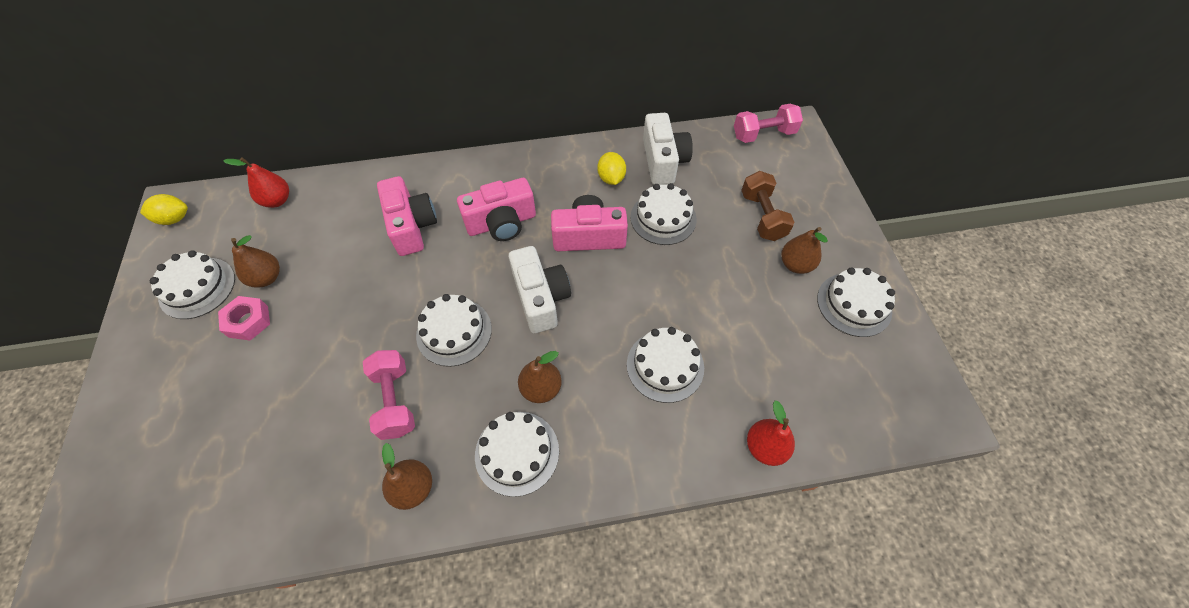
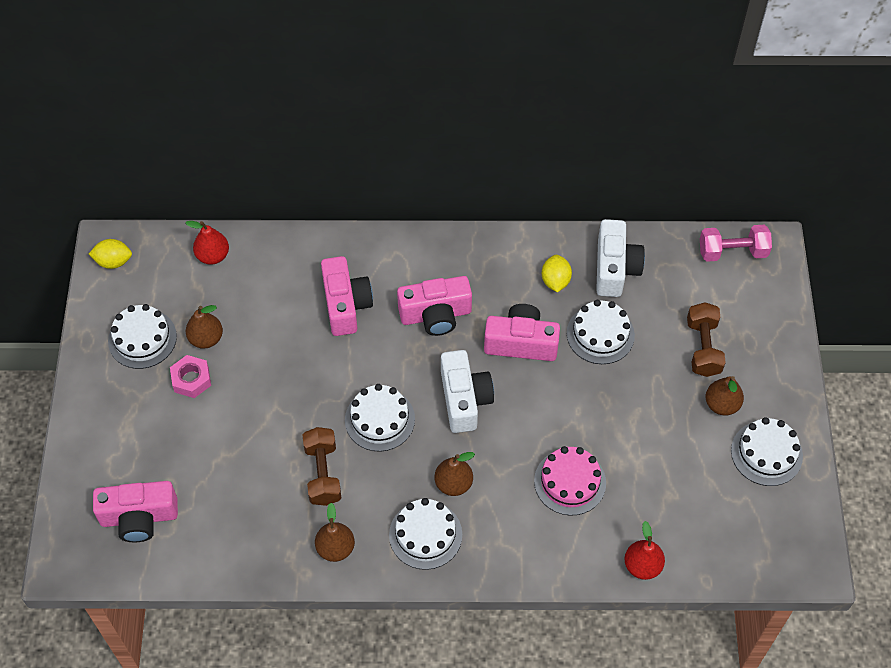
camera: 10 degrees right, 0 degrees up
(174, 490) = (139, 517): none -> pink camera
(395, 401) = (323, 473): pink dumbbell -> brown dumbbell
(665, 365) = (570, 482): white cake -> pink cake

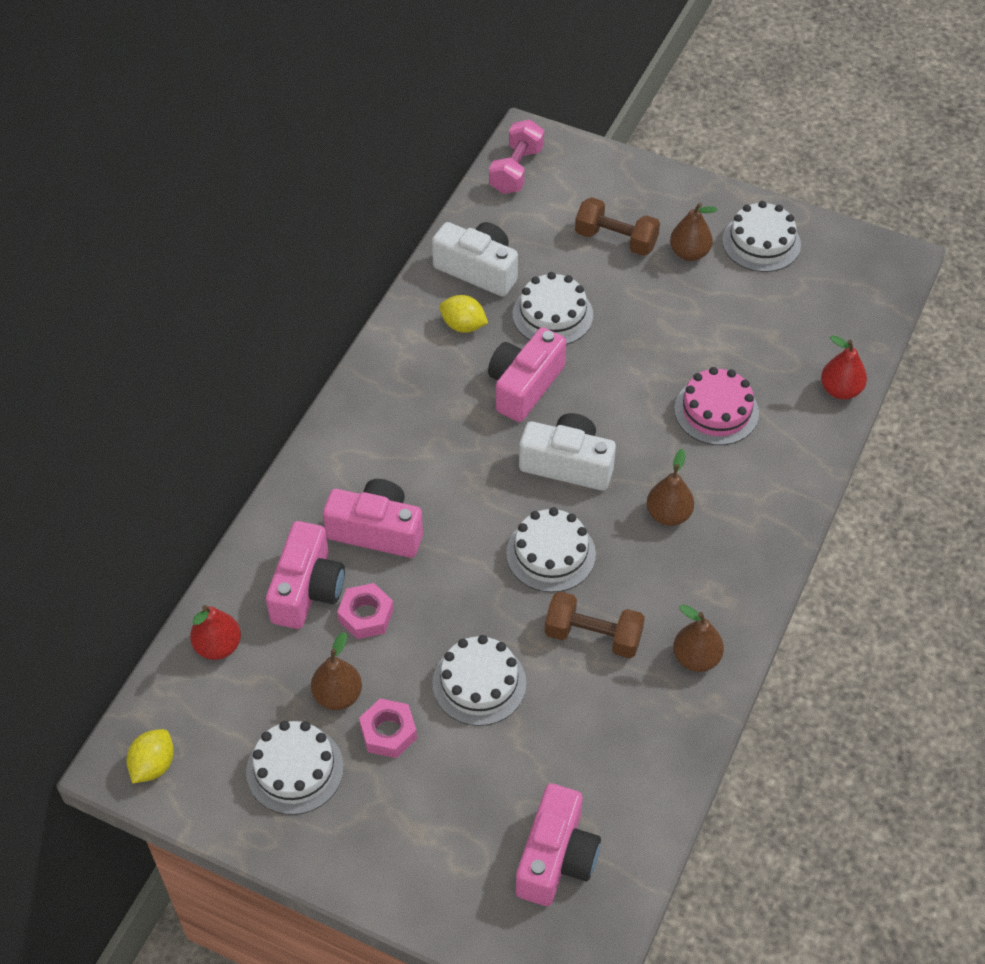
camera: 65 degrees left, 5 degrees down
(275, 328) = (366, 615): none -> pink nut
(425, 534) = (719, 564): white cake -> white cake (479, 683)
(435, 315) = (442, 449): pink camera -> pink camera (307, 589)

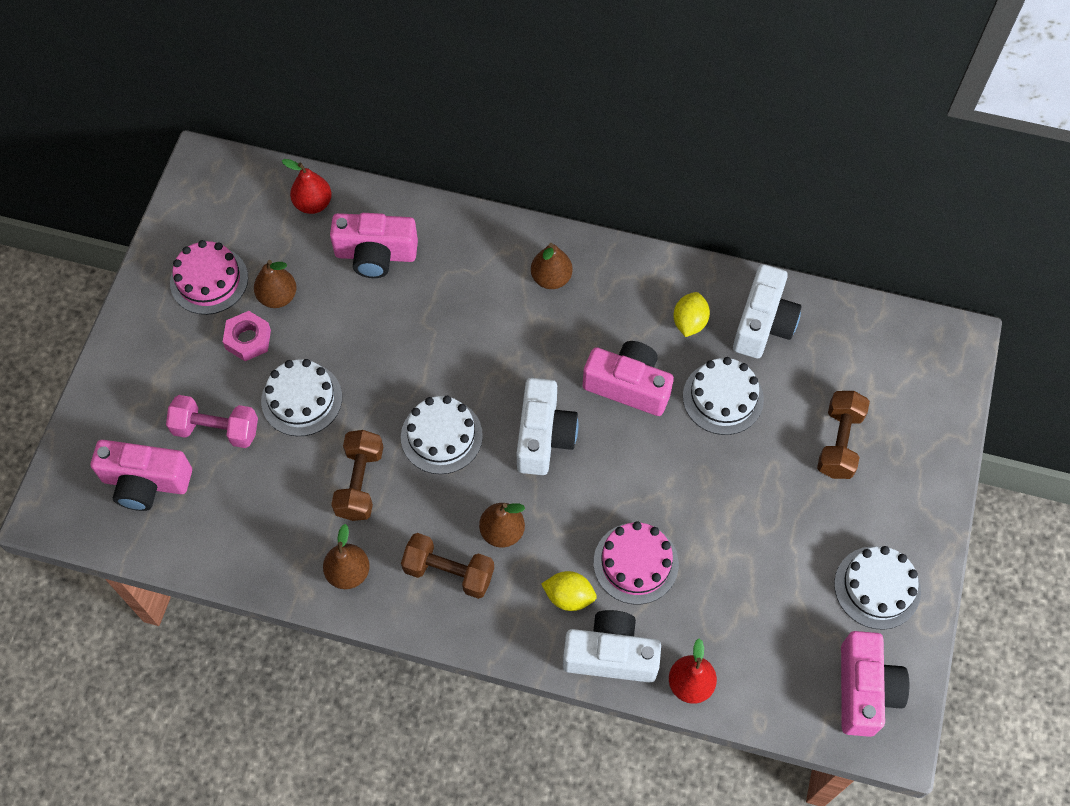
camera: 80 degrees right, 10 degrees up
(153, 765) = (204, 185): yellow lemon -> yellow lemon (569, 596)
(295, 769) = (209, 280): white cake -> pink cake
(366, 615) = (356, 302): pink nut -> none
(377, 531) = (443, 294): pink camera -> pink camera (864, 690)
(516, 170) = (908, 336): pink dumbbell -> pink dumbbell (216, 430)
(689, 253) = (841, 516): brown pear -> brown pear (551, 278)
(706, 566) = (449, 572): none -> brown dumbbell
(807, 445) = (611, 655): none -> white camera

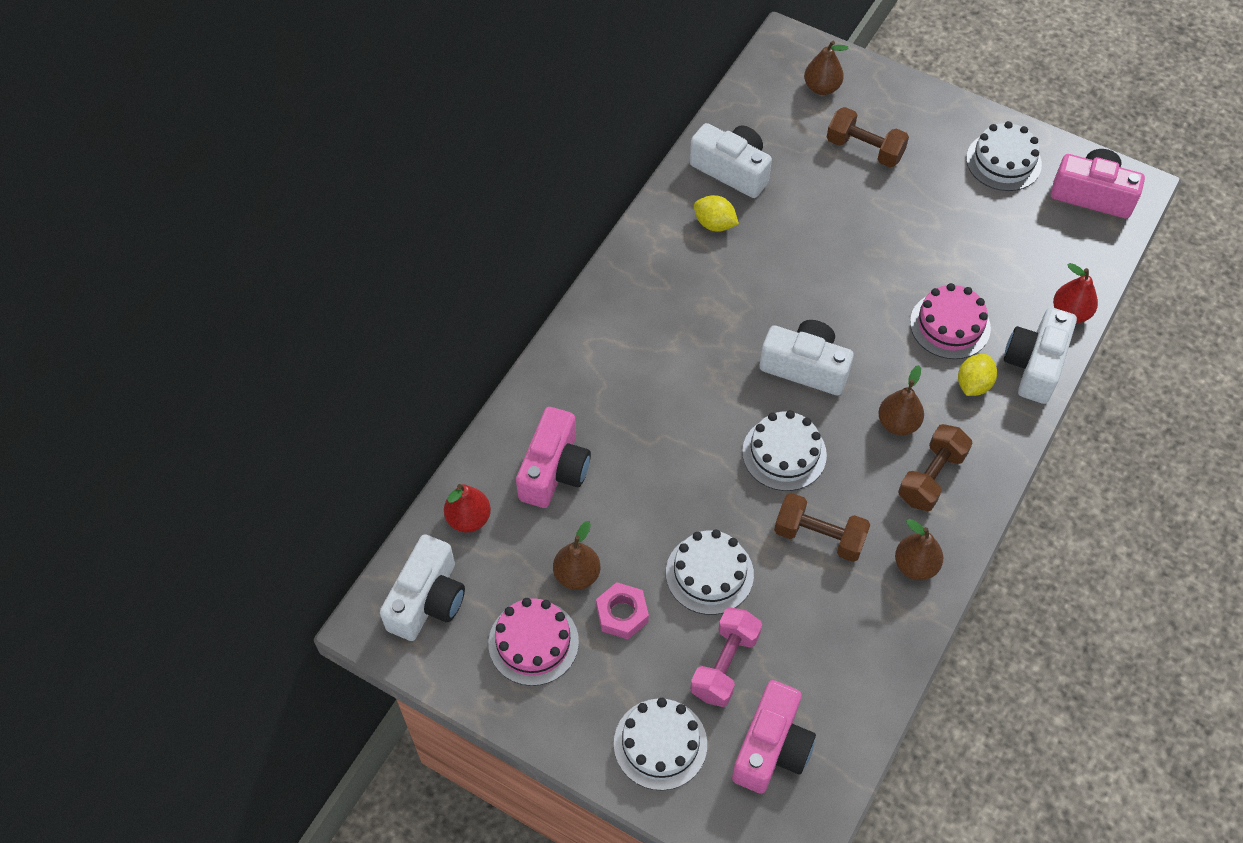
camera: 75 degrees left, 5 degrees down
(232, 195) = (427, 600): none -> white camera
(551, 278) = (632, 321): brown pear -> brown pear (822, 88)
(628, 386) = (769, 287): pink camera -> none
(723, 397) = (800, 219): white cake -> white cake (660, 744)

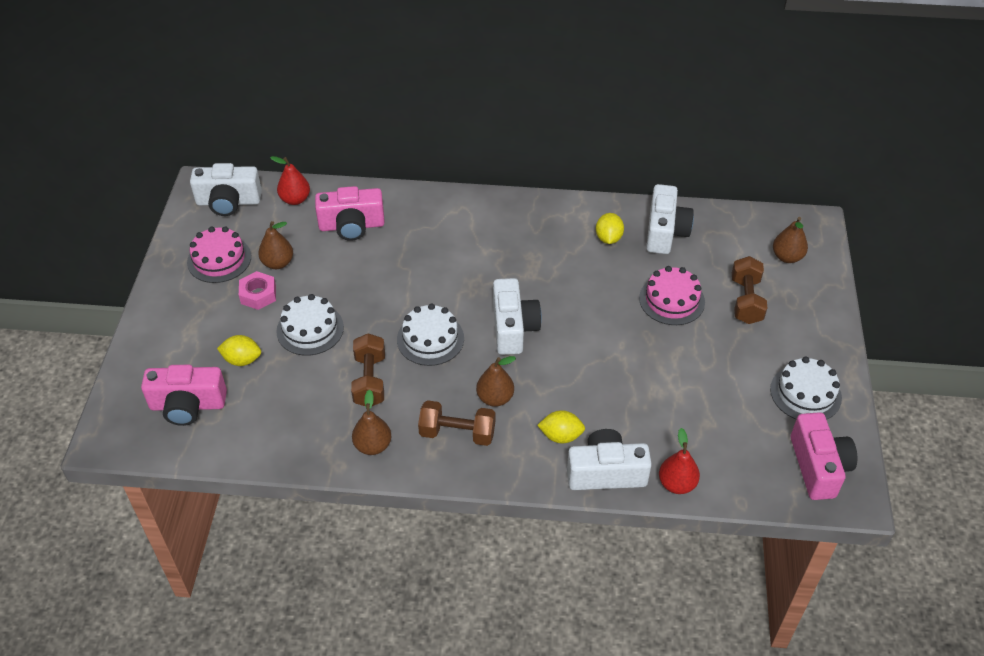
camera: 65 degrees right, 10 degrees down
(660, 744) = (169, 345): white cake -> none
(725, 664) = (242, 360): pink dumbbell -> yellow lemon
(950, 325) = (609, 404): pink cake -> pink cake (672, 300)

